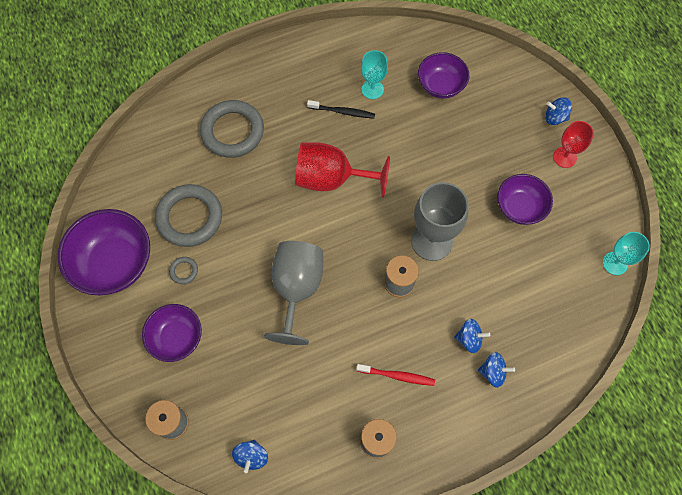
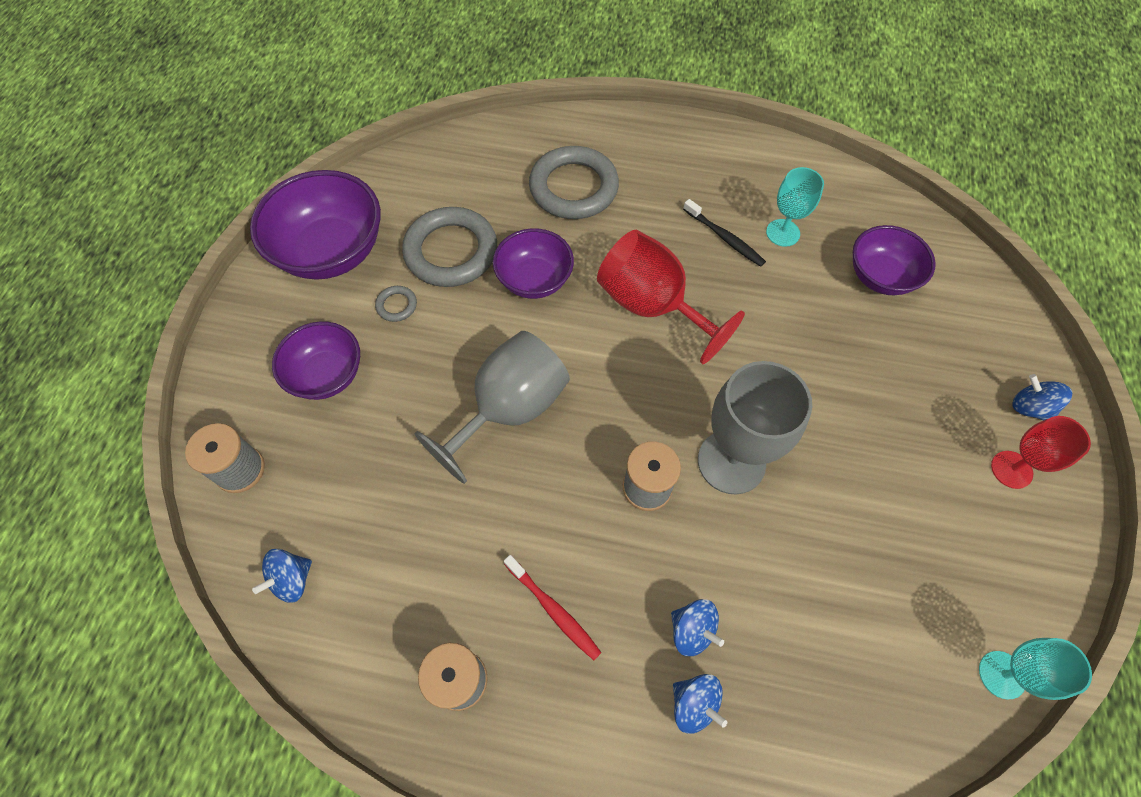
camera: 35 degrees right, 5 degrees down
(519, 207) = (893, 496): purple bowl -> purple bowl (534, 280)

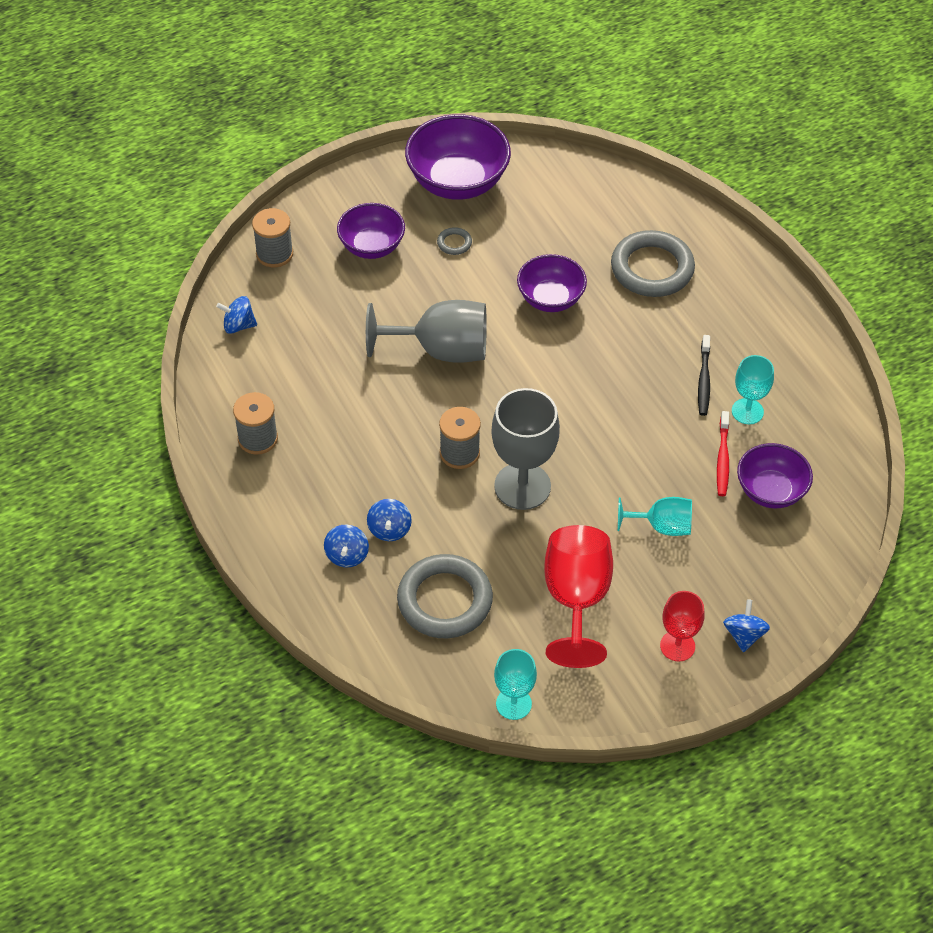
camera: 50 degrees right, 10 degrees down
(451, 251) = (524, 240): grey ring -> grey ring (444, 600)
(553, 610) = (337, 455): red toothbrush -> red toothbrush (722, 459)
(652, 306) = (599, 374): red goblet -> red goblet (576, 599)
(863, 382) = (662, 526): none -> turquoise goblet

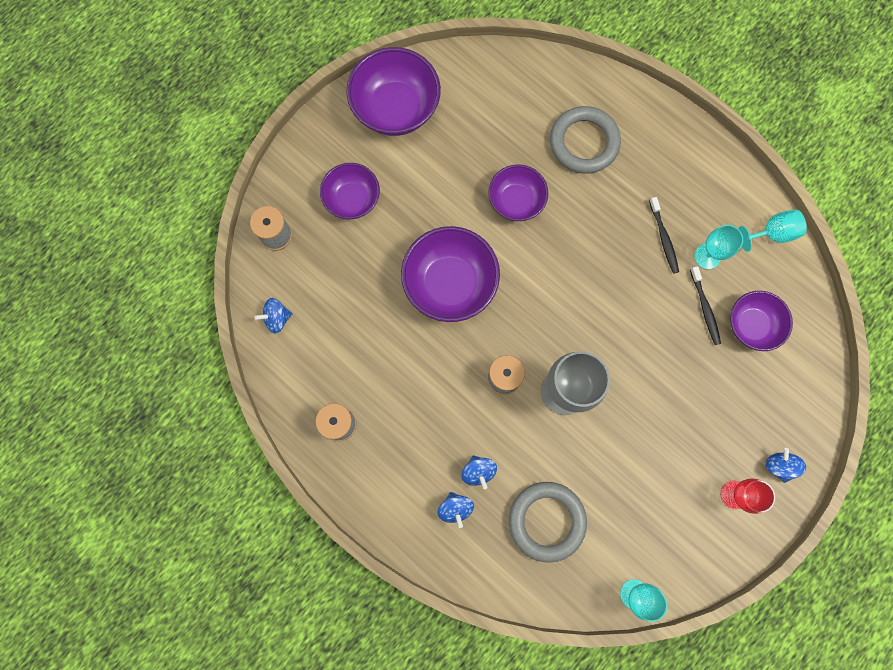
camera: 20 degrees left, 25 degrees up
(441, 350) = (450, 283): grey goblet -> purple bowl
(454, 243) = (418, 172): grey ring -> none
(576, 599) = (644, 481): red goblet -> none
(662, 526) = (683, 389): turquoise goblet -> turquoise goblet (772, 233)
(722, 459) = (705, 308): red toothbrush -> black toothbrush

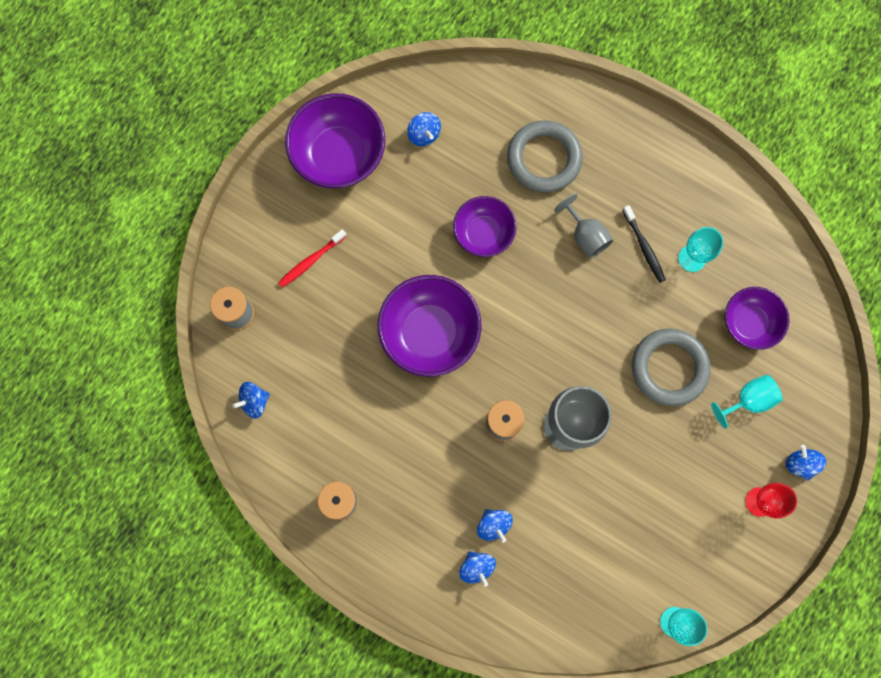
camera: 10 degrees left, 0 degrees up
(352, 199) = (311, 261): purple bowl -> red toothbrush
(477, 102) = (424, 134): none -> blue spinning top
(546, 521) = (573, 563): grey ring -> grey ring (669, 368)
(610, 219) = (585, 236): none -> grey goblet
(705, 308) = (698, 314): black toothbrush -> none
(772, 233) = (754, 222): turquoise goblet -> turquoise goblet (748, 400)

